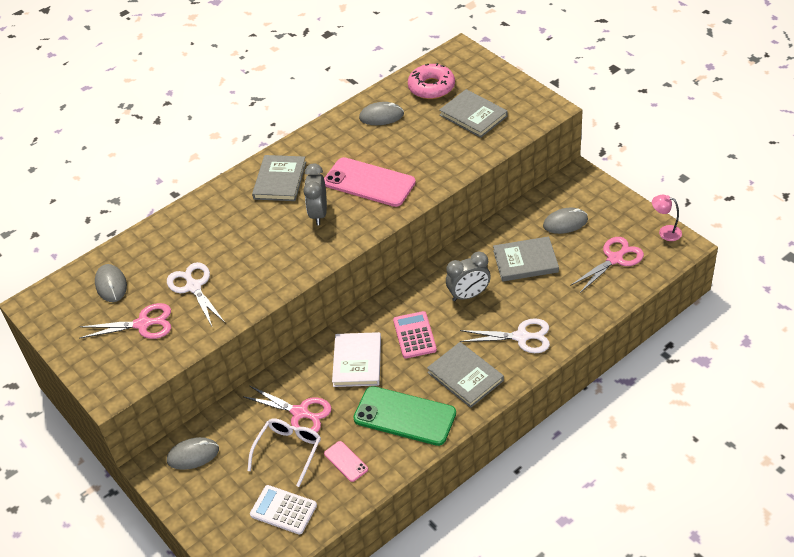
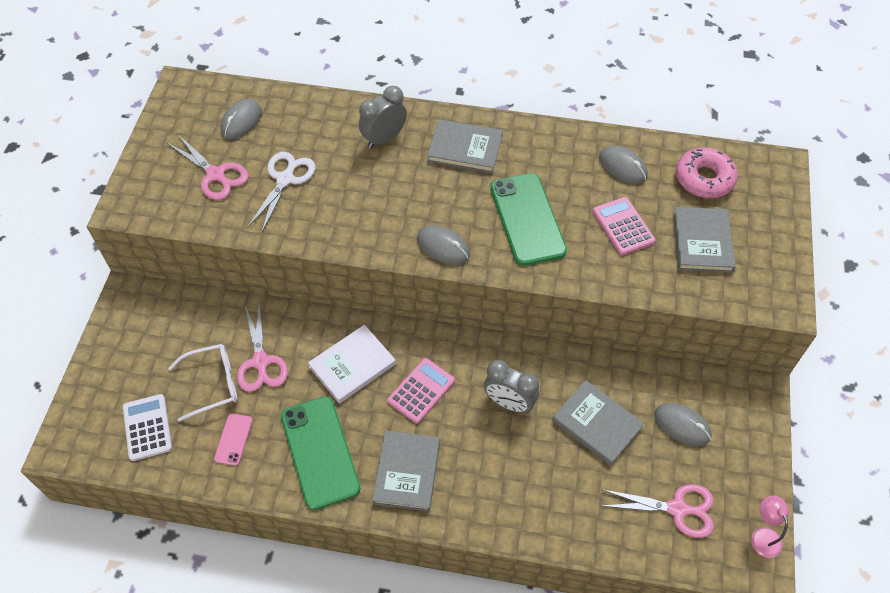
camera: 45 degrees right, 10 degrees up
(193, 455) = (158, 314): grey mouse -> grey mouse (443, 247)
(280, 180) = (465, 148): grey book -> grey book turned 45 degrees clockwise
(318, 214) = (451, 208): grey clock -> grey clock (384, 139)
(369, 182) = (527, 219): pink phone -> green phone
(424, 143) = (623, 226): none -> pink calculator
(521, 337) = (496, 489): white scissors -> none

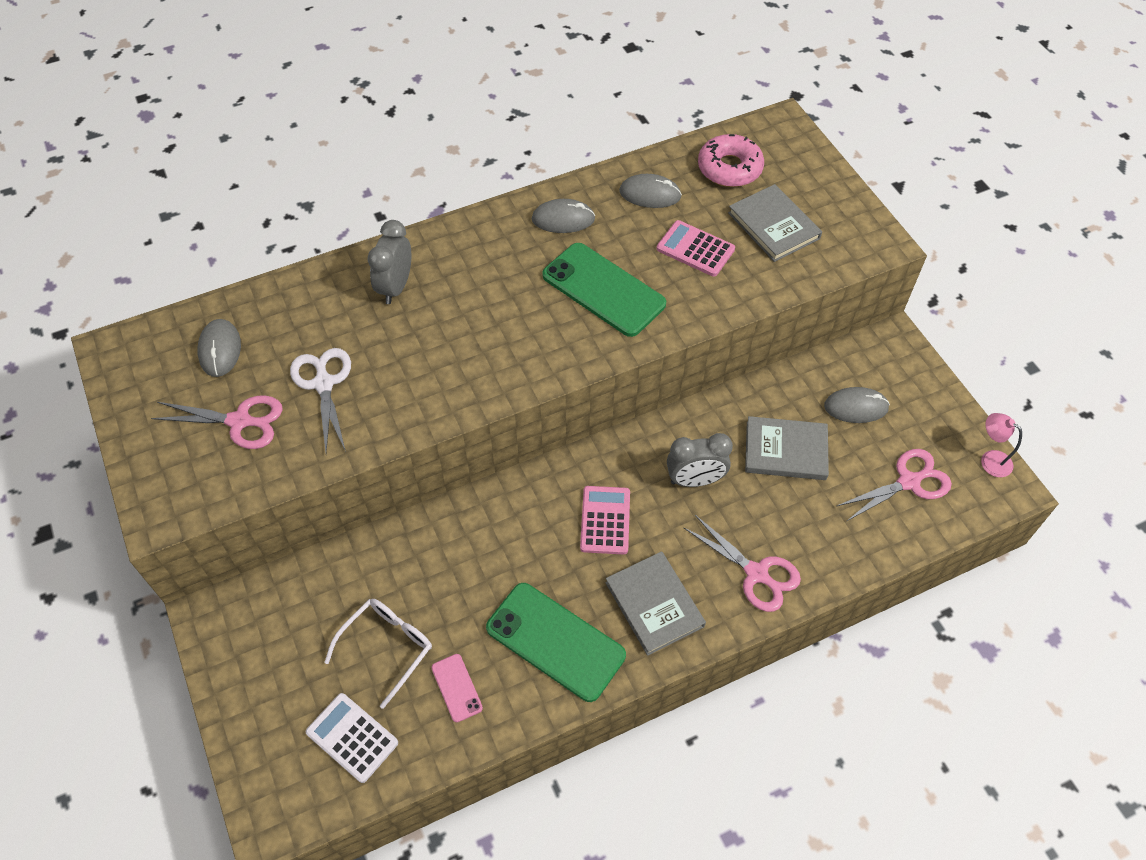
camera: 35 degrees left, 0 degrees up
(260, 362) = (420, 593): pink scissors -> pink scissors (756, 573)
(352, 365) = (518, 538): white book -> none
(443, 247) = (545, 360): grey mouse -> grey mouse (563, 219)
(465, 148) = (487, 254): grey book -> none

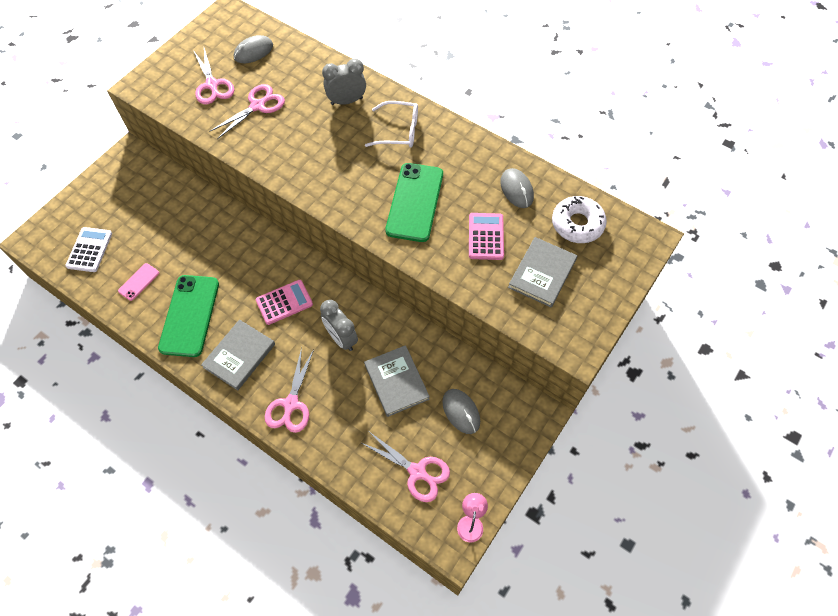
camera: 60 degrees right, 5 degrees up
(324, 384) = (257, 106): white scissors -> pink scissors
(387, 647) = (148, 238): white glasses -> white glasses (399, 131)
(563, 219) = (459, 154): grey mouse -> none
(729, 168) = (577, 224): pink donut -> white donut

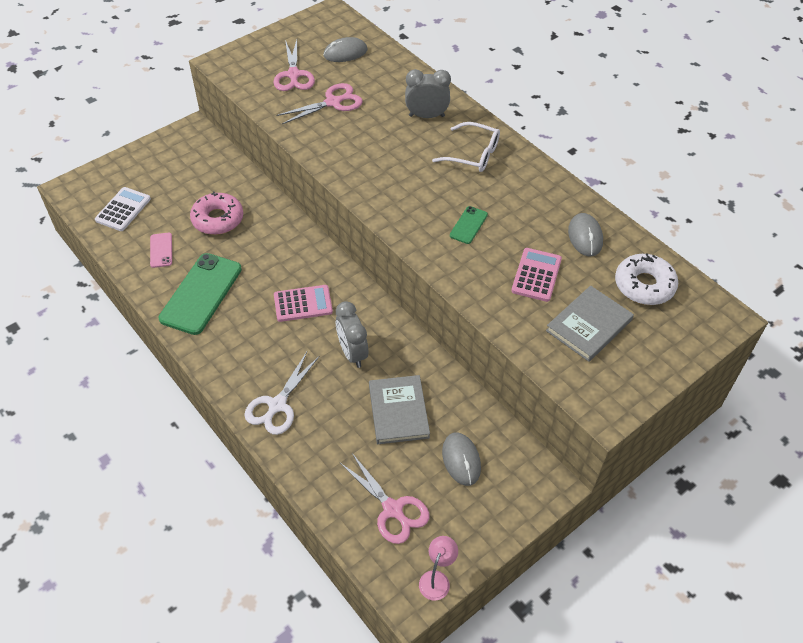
camera: 15 degrees right, 10 degrees down
(139, 282) = (161, 250): pink phone -> pink phone turned 60 degrees counterclockwise
(181, 238) = (218, 219): none -> pink donut
(239, 356) = (239, 344): grey book -> none
(291, 404) = (277, 405): pink scissors -> white scissors
(414, 202) = (468, 225): green phone -> green phone, size x0.47

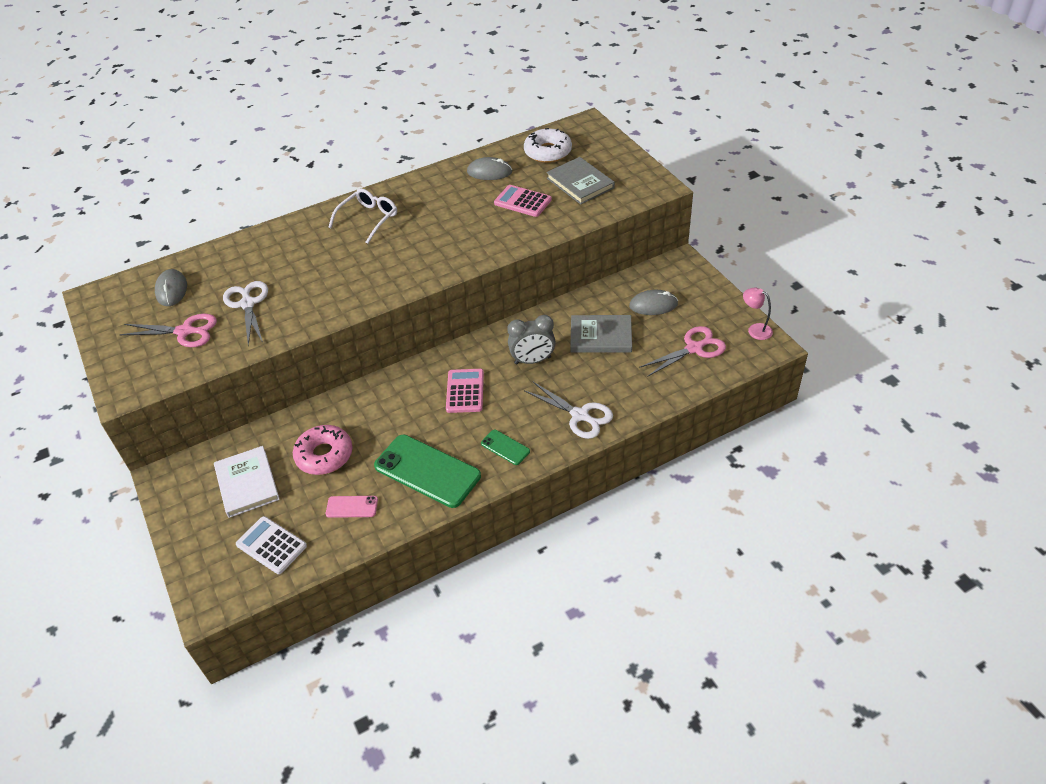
camera: 75 degrees left, 5 degrees down
(186, 179) = (247, 483): none -> white book
(333, 102) = (248, 304): pink scissors -> white scissors
(426, 116) = (302, 242): grey clock -> none
(468, 225) = (455, 231): green phone -> green phone (505, 447)

